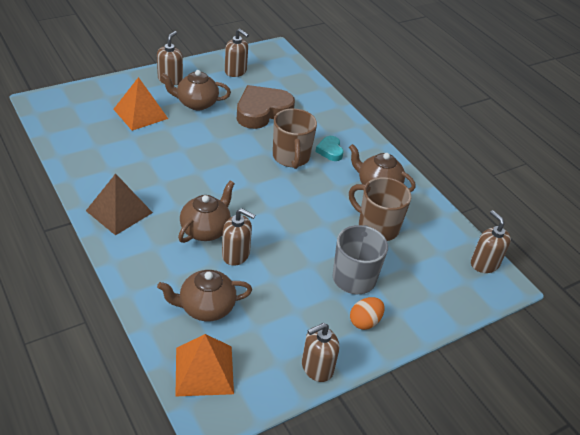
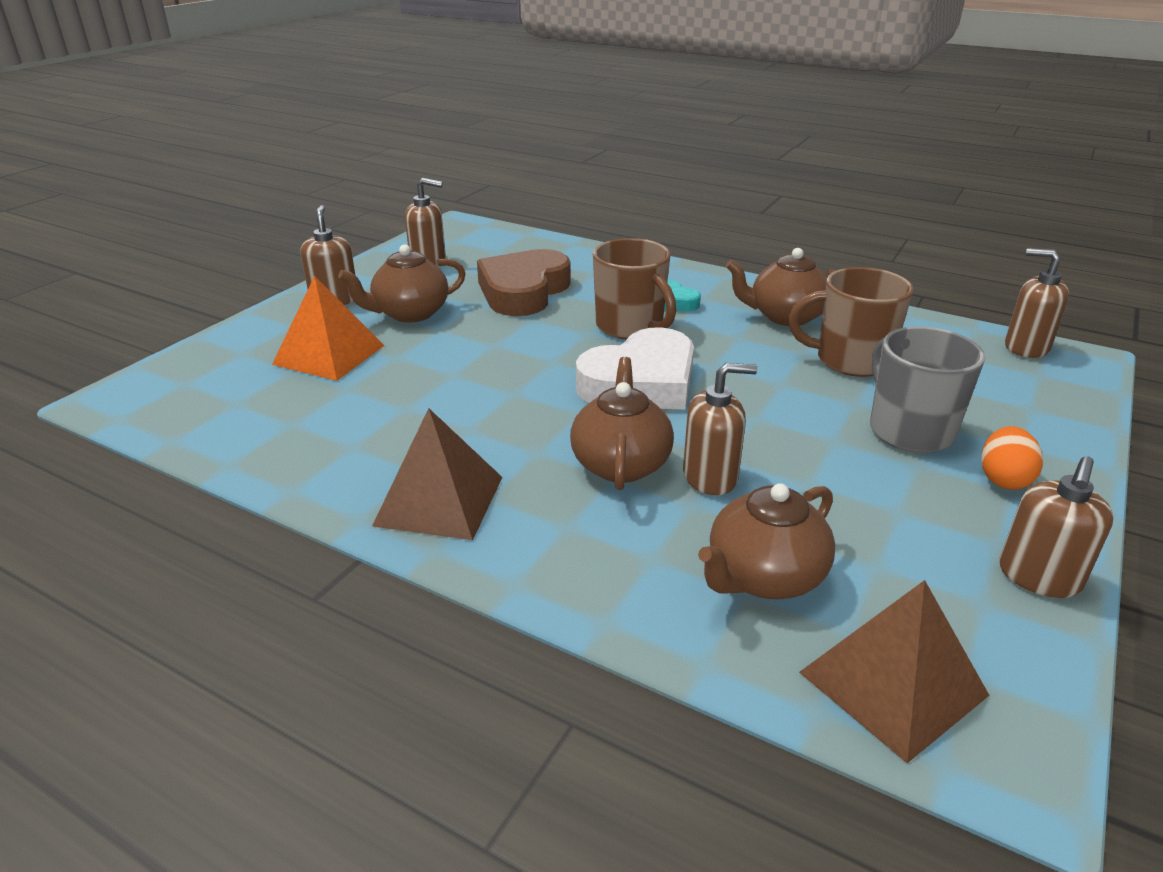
camera: 25 degrees left, 10 degrees down
(204, 370) = (892, 683): orange pyramid -> brown pyramid
(260, 192) = (641, 382): none -> white heart

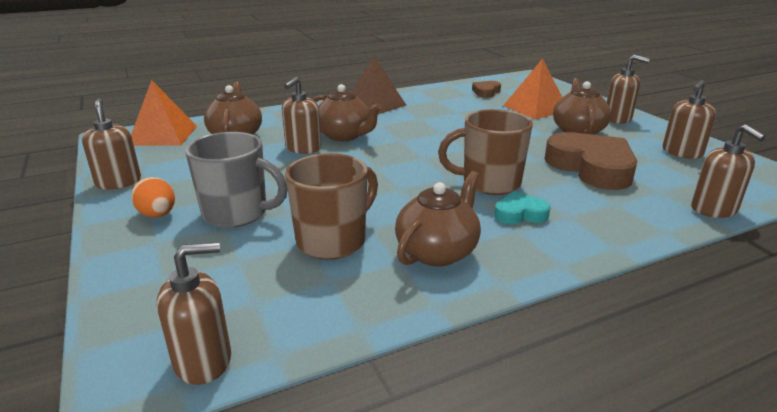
camera: 125 degrees right, 5 degrees down
(261, 413) = (486, 92): none -> brown heart
(556, 243) = (714, 209): none -> brown soap dispenser
(641, 382) = (409, 162): white heart -> none
(892, 683) = (163, 135): brown pyramid -> orange pyramid

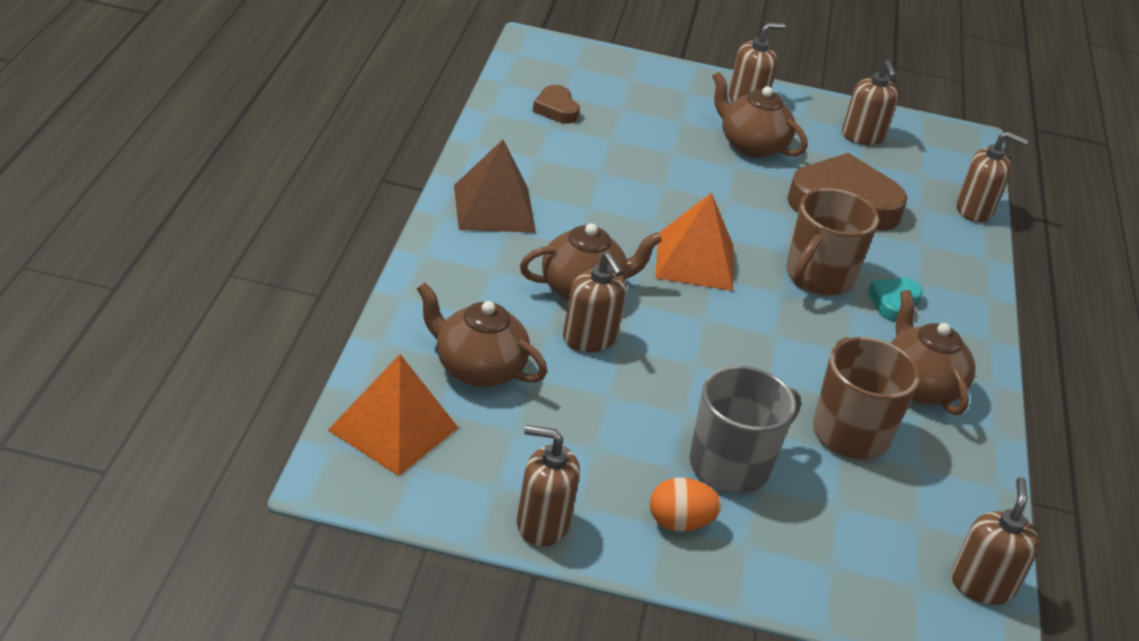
camera: 60 degrees left, 10 degrees up
(535, 108) = (654, 119): orange pyramid -> orange pyramid (694, 261)

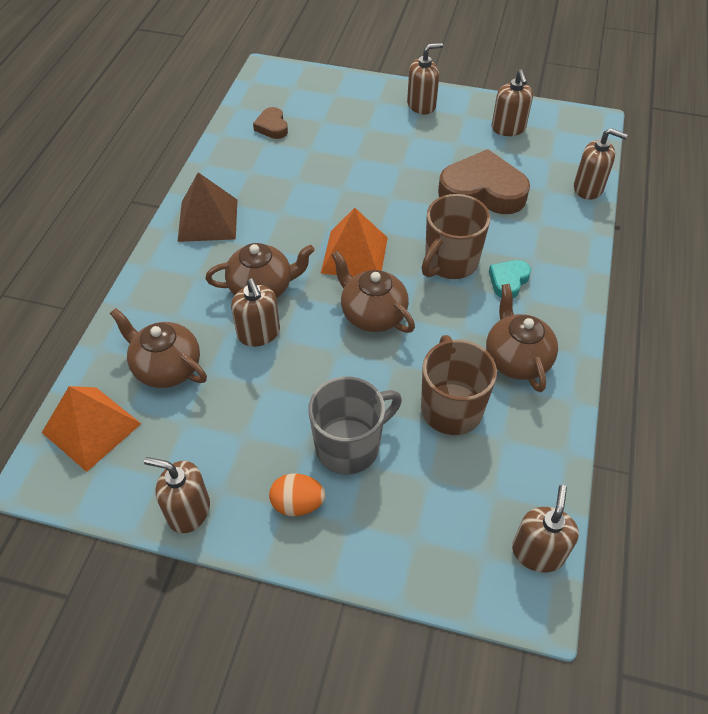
camera: 10 degrees right, 15 degrees up
(751, 145) = (418, 145): brown teapot -> brown teapot (372, 314)

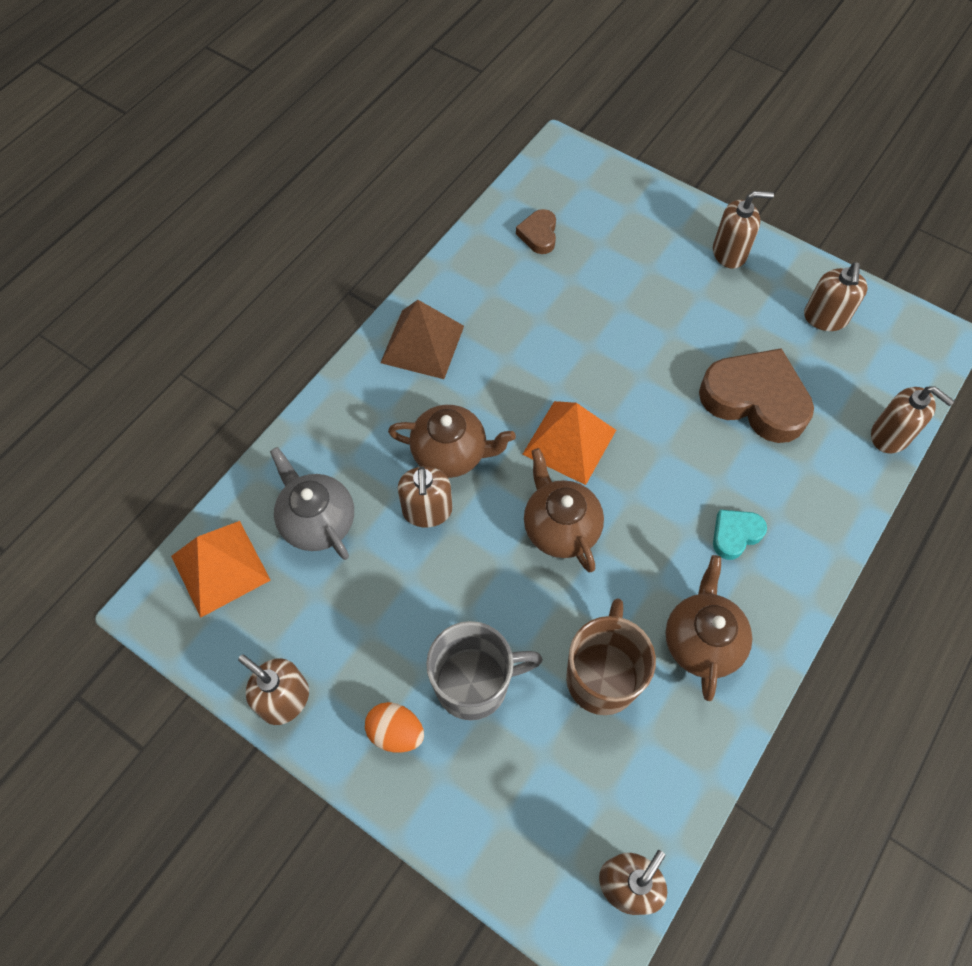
camera: 20 degrees right, 10 degrees up
(167, 367) = (317, 521): brown teapot -> grey teapot
(450, 262) = (676, 487): brown mug -> none

